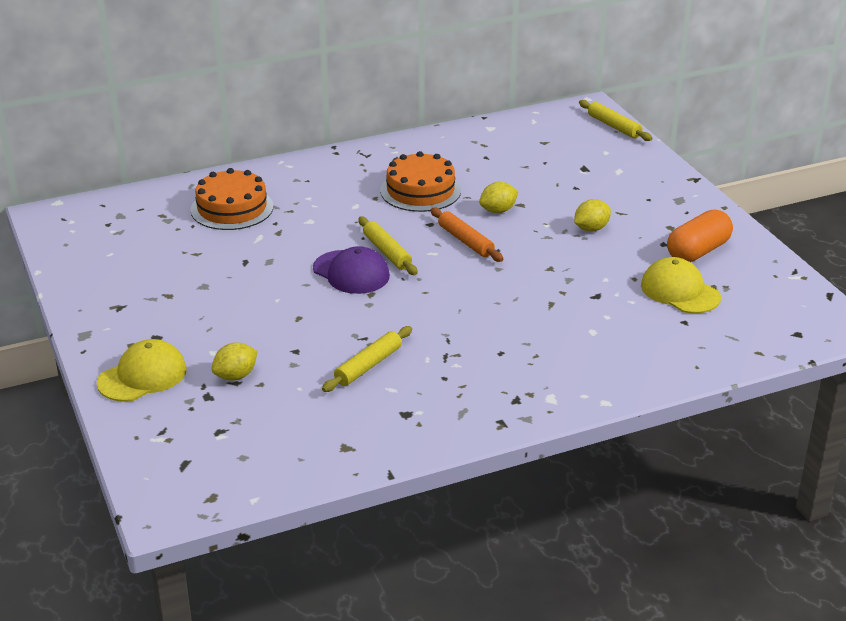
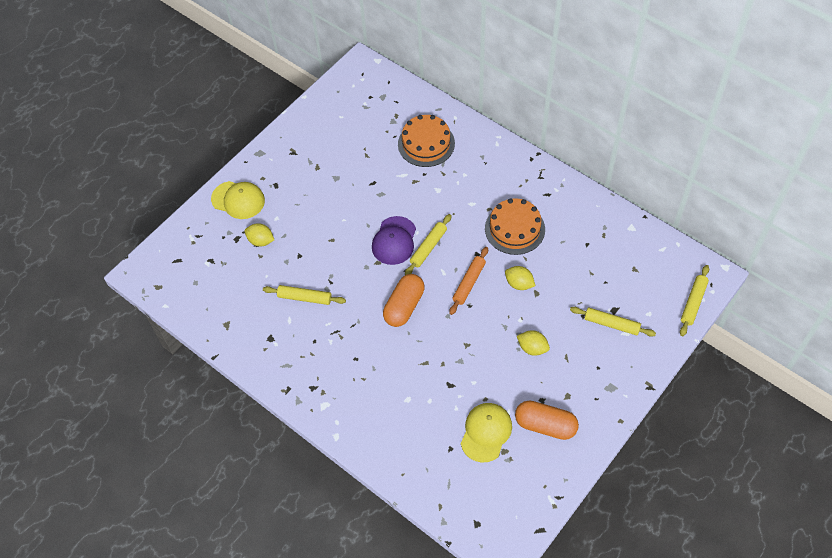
camera: 65 degrees right, 25 degrees up
(456, 294) = (404, 306): none -> orange capsule
(601, 175) = (611, 324): none -> yellow rolling pin

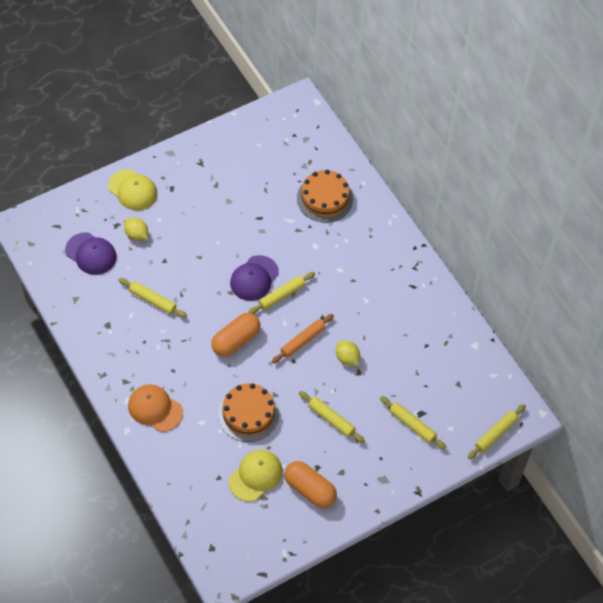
camera: 15 degrees right, 0 degrees up
(223, 275) = (91, 254): none -> purple cap
(355, 404) = (155, 409): none -> orange cap
(514, 229) = (367, 307): orange cake -> orange cake (248, 414)
(532, 348) = (331, 419): yellow lemon -> yellow rolling pin

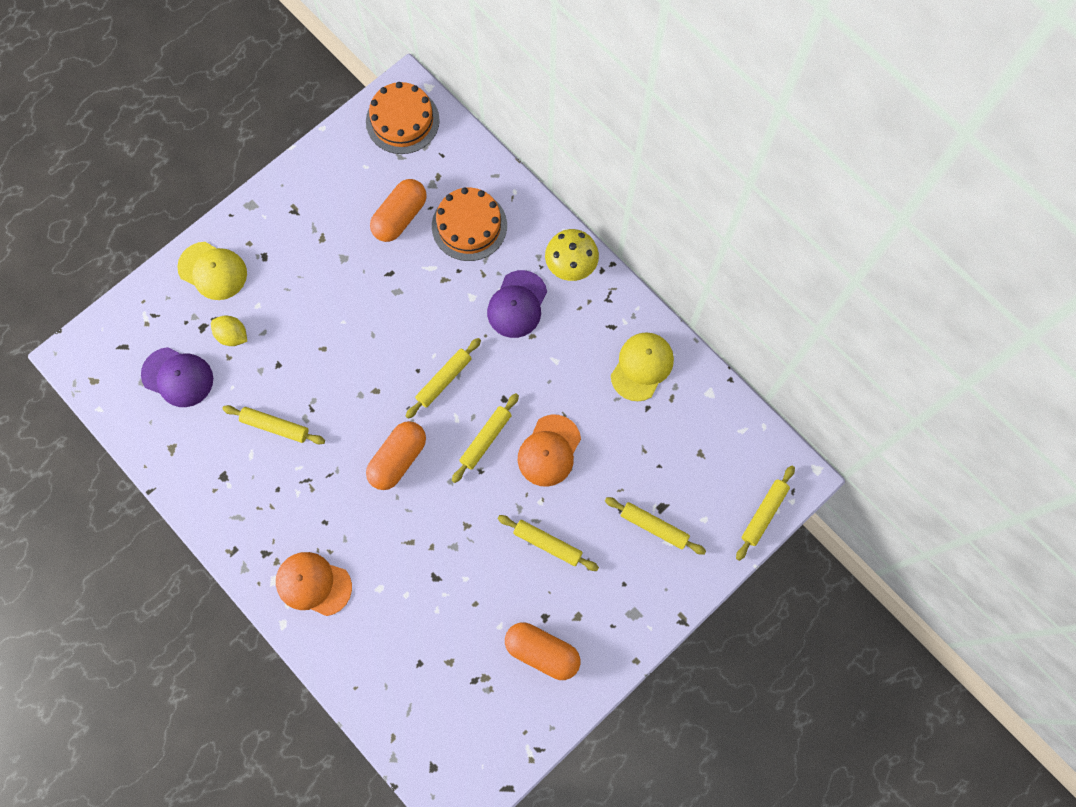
camera: 10 degrees left, 15 degrees up
(248, 414) = (438, 562): orange cake -> orange cake (402, 120)
(254, 278) = (402, 363): purple cap -> purple cap (517, 304)
(255, 476) = (467, 649): yellow cap -> yellow cap (642, 366)
(276, 182) = (400, 217): none -> orange capsule
(302, 341) = (486, 439): orange rolling pin -> yellow rolling pin
(347, 358) = (549, 451): yellow lemon -> orange cap
(393, 239) = (571, 265): none -> yellow mushroom

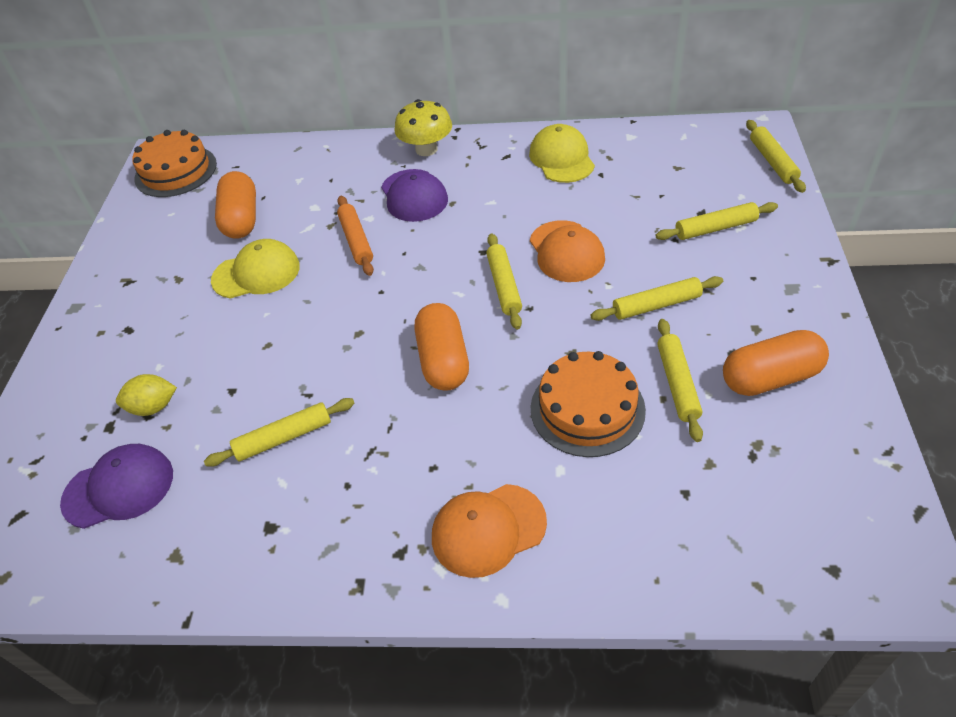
camera: 40 degrees left, 25 degrees down
(213, 271) = (77, 378): yellow cap -> yellow cap (256, 273)
(444, 380) = (413, 279): yellow rolling pin -> yellow rolling pin (677, 383)
(445, 310) = (356, 240): none -> orange rolling pin
(469, 226) = (311, 184): orange cake -> orange cake (587, 409)

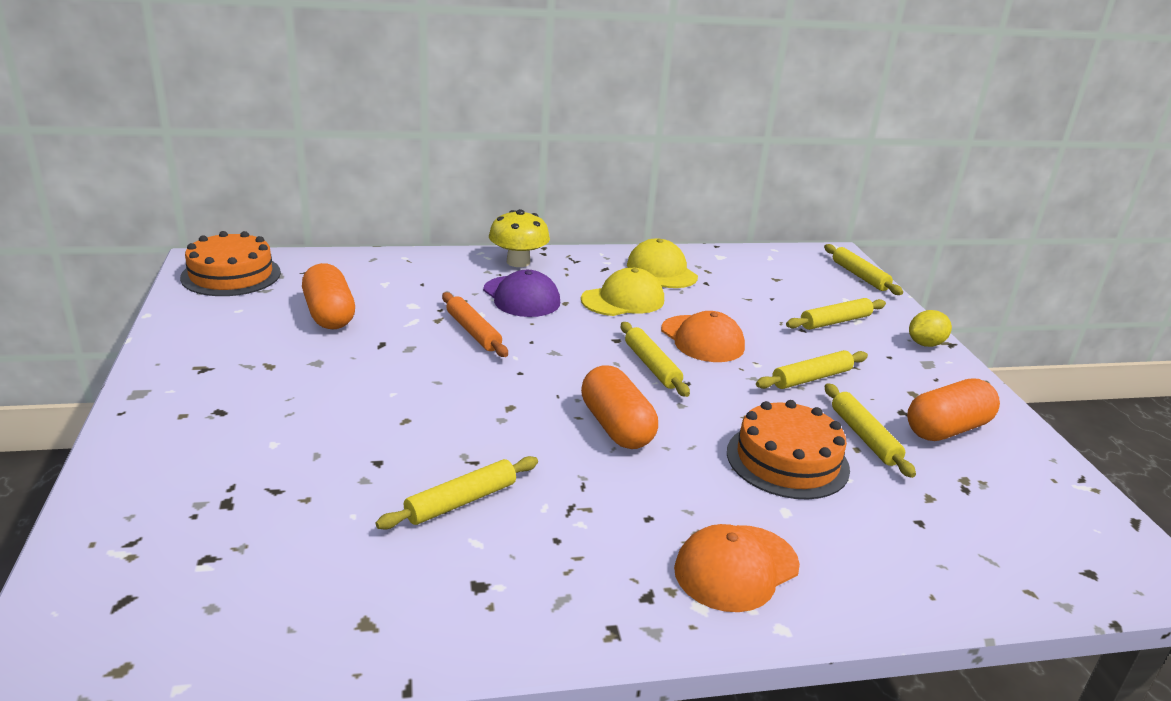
camera: 20 degrees left, 20 degrees down
(119, 488) = (262, 562): purple cap -> none
(153, 407) = (281, 481): yellow lemon -> yellow lemon (925, 344)
(256, 273) = (366, 359): yellow cap -> yellow cap (623, 300)

